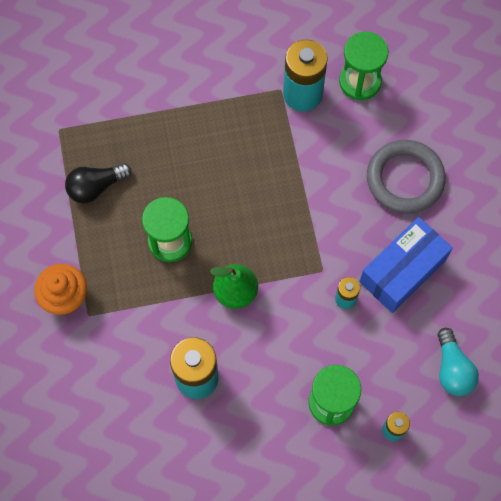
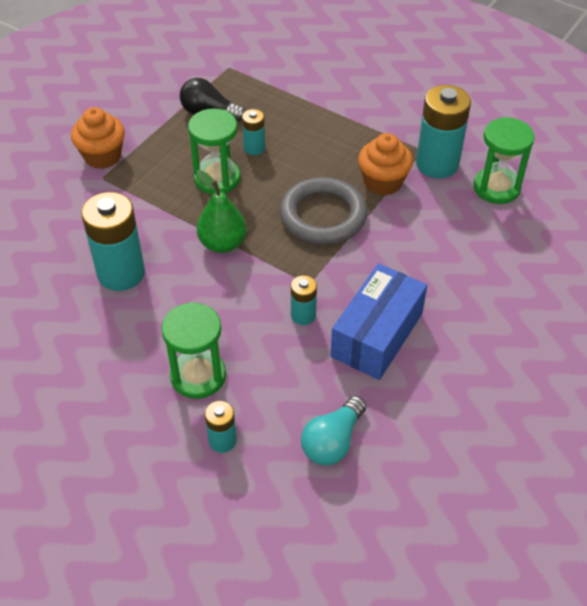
camera: 45 degrees right, 20 degrees down
(165, 191) = (254, 148): none -> turquoise battery
(284, 143) = (383, 182): none -> orange cupcake
(402, 271) = (377, 335): blue box -> blue box turned 60 degrees counterclockwise
(405, 179) = (458, 275): grey ring -> grey ring (323, 216)

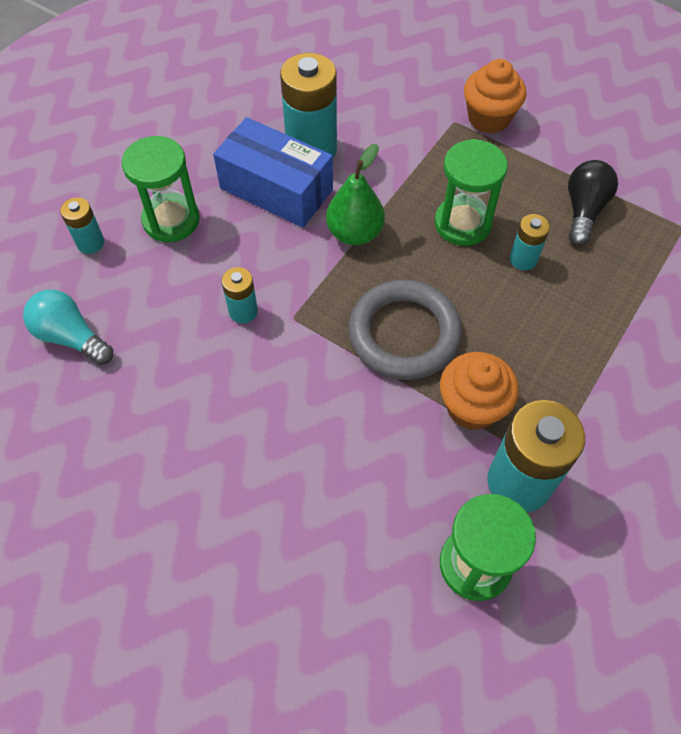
camera: 90 degrees right, 10 degrees up
(377, 335) = (208, 386): blue box -> blue box (276, 189)

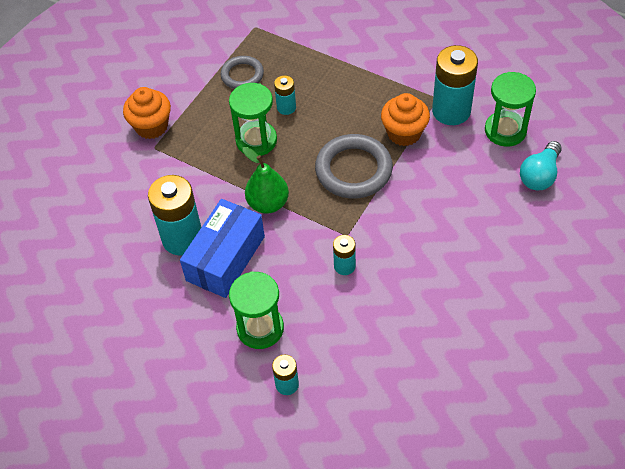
camera: 90 degrees left, 5 degrees down
(71, 337) = (379, 378): turquoise light bulb -> turquoise light bulb (540, 175)
(583, 211) = (242, 75): black light bulb -> grey ring

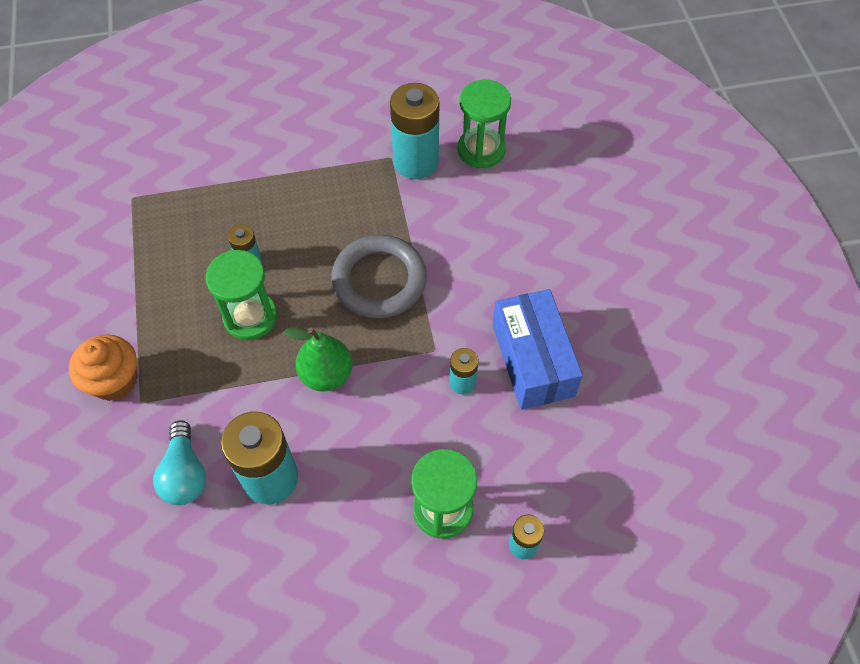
camera: 45 degrees left, 5 degrees up
(226, 258) = (338, 464): blue box -> blue box (533, 360)
(242, 75) = (167, 257): grey ring -> none
(404, 133) = (392, 211): orange cupcake -> none
(540, 175) = (549, 172): turquoise light bulb -> turquoise light bulb (185, 473)

